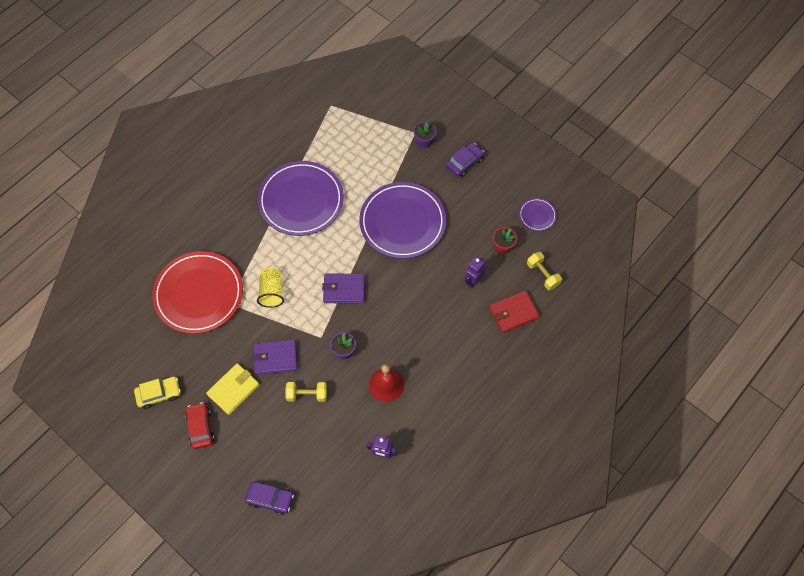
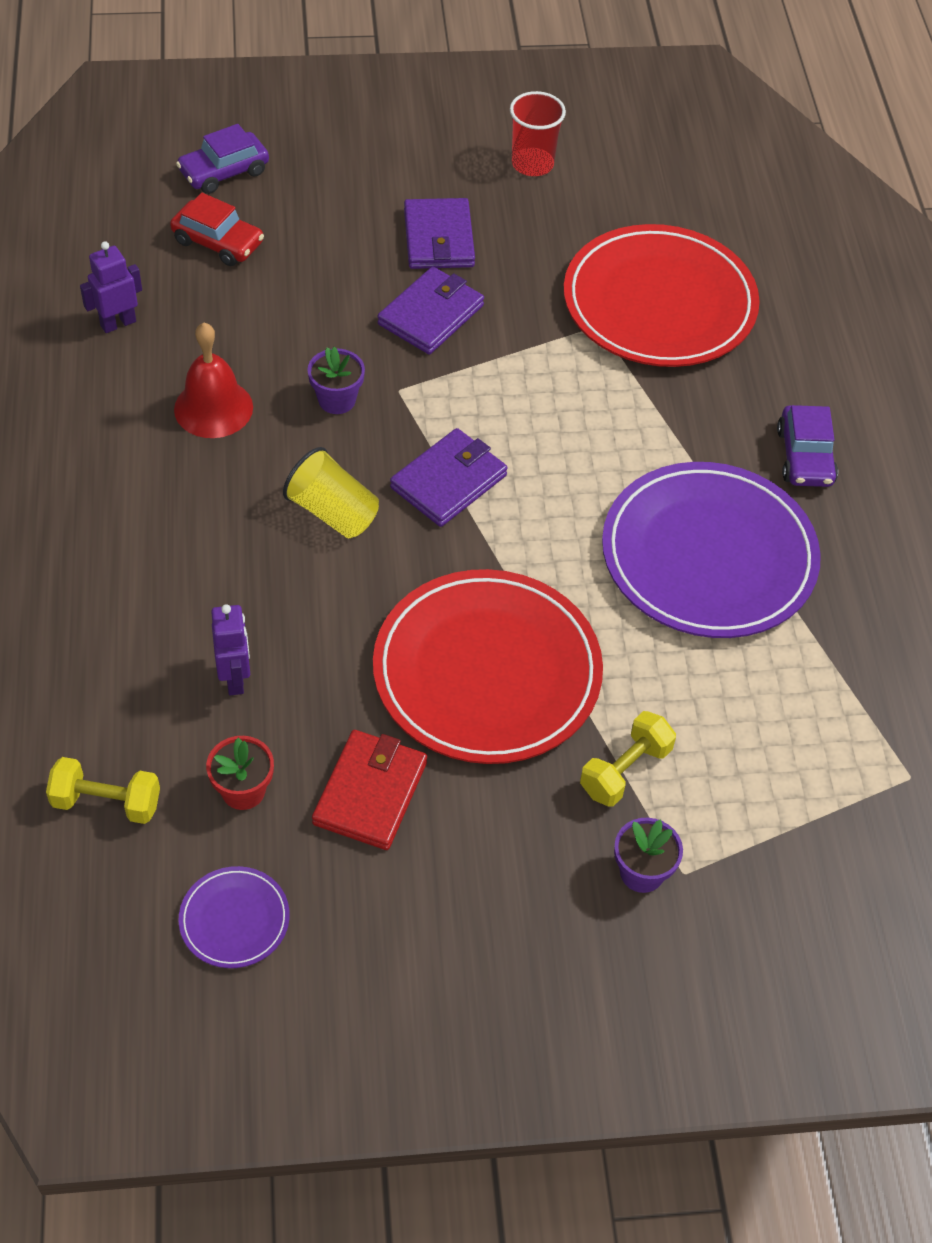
camera: 130 degrees right, 10 degrees down
(159, 394) = (532, 164): yellow car -> red cup
(200, 428) = (423, 171): red car -> red car (218, 242)
(233, 389) = (438, 238): yellow wallet -> purple wallet
(272, 292) = (557, 388): yellow cup -> yellow cup (333, 512)
(307, 394) = (323, 308): yellow dumbbell -> yellow dumbbell (625, 770)
(402, 222) = (487, 672): purple plate -> red plate
(464, 163) = (508, 901): purple car -> purple car (805, 456)
(513, 313) = (99, 683): red wallet -> red wallet (370, 793)

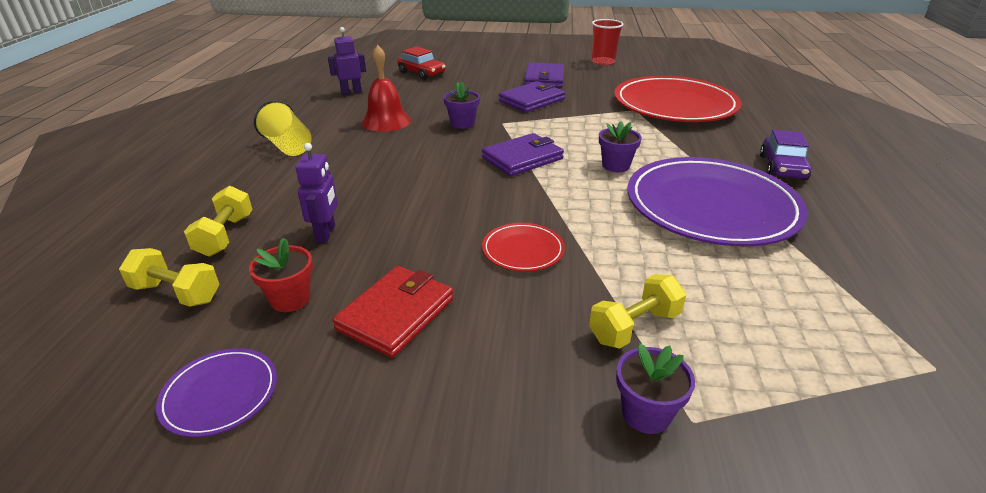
camera: 15 degrees right, 20 degrees down
(107, 701) = (225, 235): none -> yellow dumbbell
(224, 172) = (436, 56): purple car -> none
(333, 512) = (439, 164): yellow cup -> yellow cup (288, 146)
(487, 672) = (523, 250): red plate -> red plate, size x0.44
(581, 482) = (615, 166): none -> purple flower pot

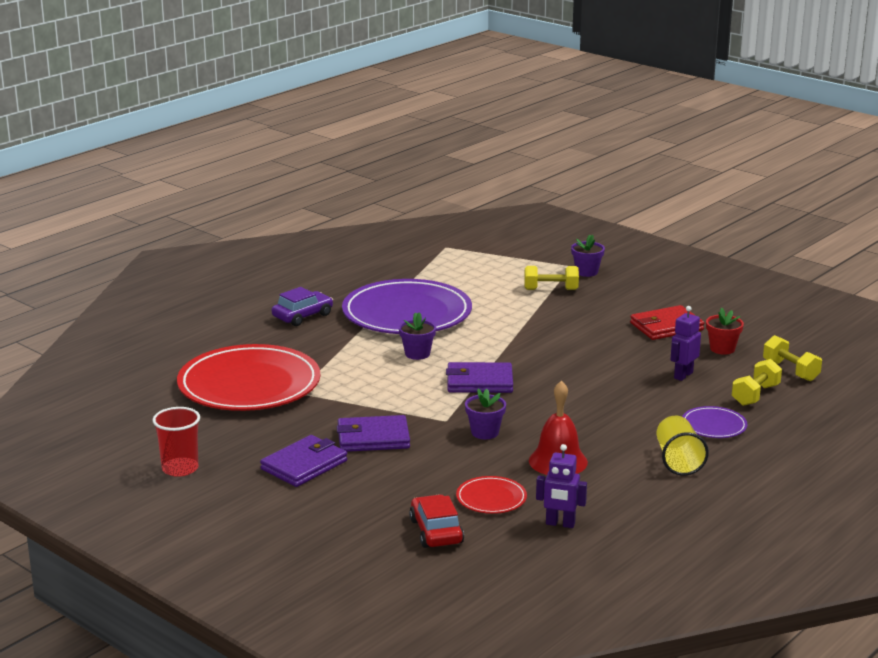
camera: 145 degrees left, 10 degrees down
(220, 394) = (769, 325): purple plate -> purple plate (714, 425)
(523, 250) = (563, 330): red plate -> red plate (491, 498)

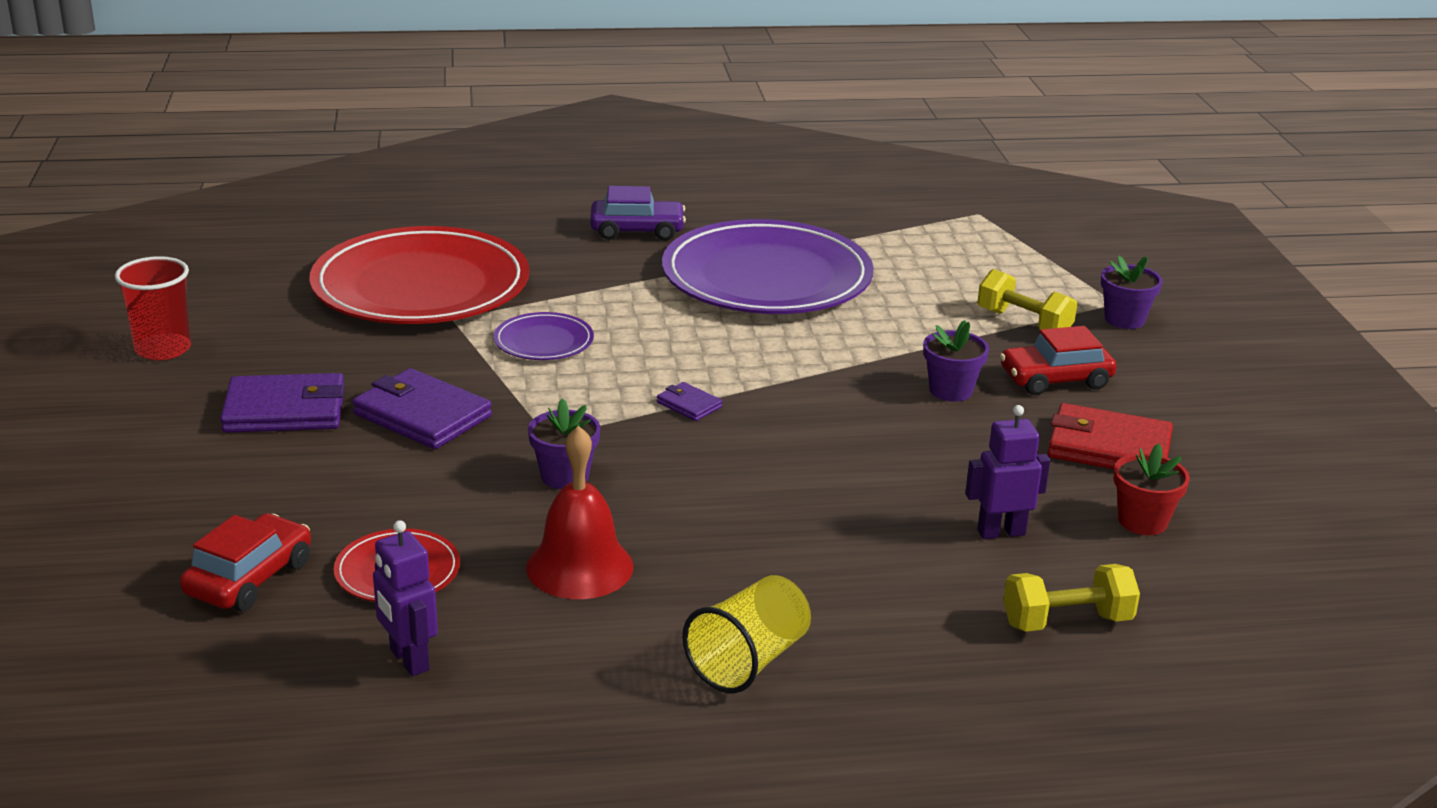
camera: 40 degrees right, 5 degrees up
(417, 354) = (681, 333): purple flower pot -> purple flower pot (951, 390)
(479, 382) = (689, 405): purple wallet -> purple wallet, size x0.49
(603, 308) = (1055, 379): none -> red car
(714, 425) = (906, 635): purple plate -> purple plate (543, 341)
(790, 371) = (1203, 612): yellow dumbbell -> none

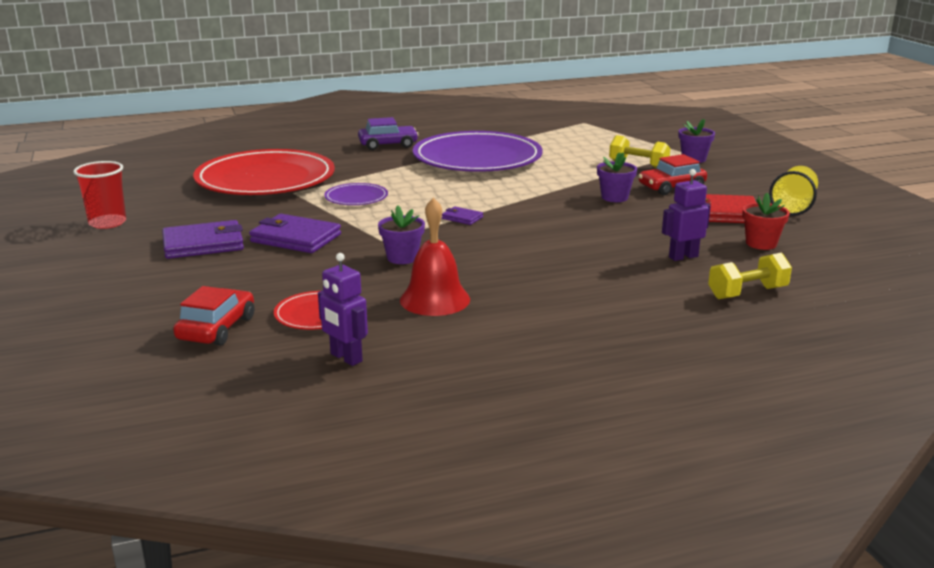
camera: 10 degrees left, 5 degrees down
(748, 661) = (567, 333): yellow cup -> yellow cup (793, 206)

